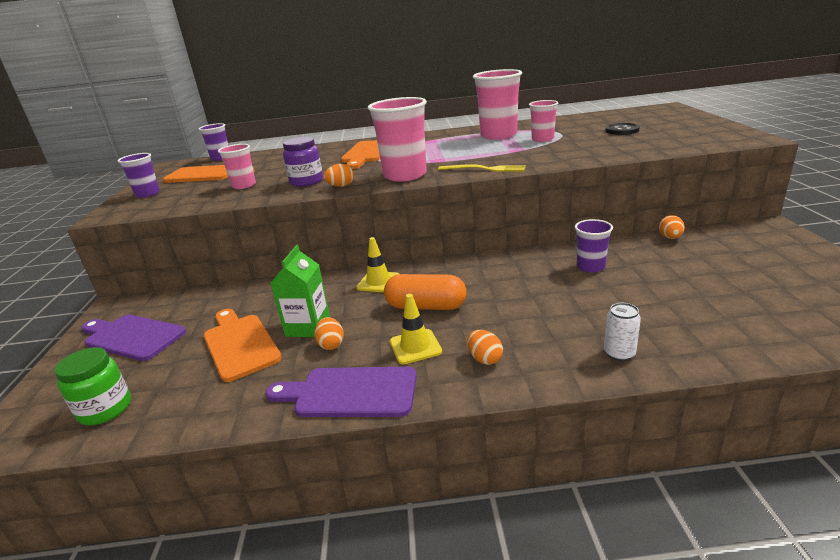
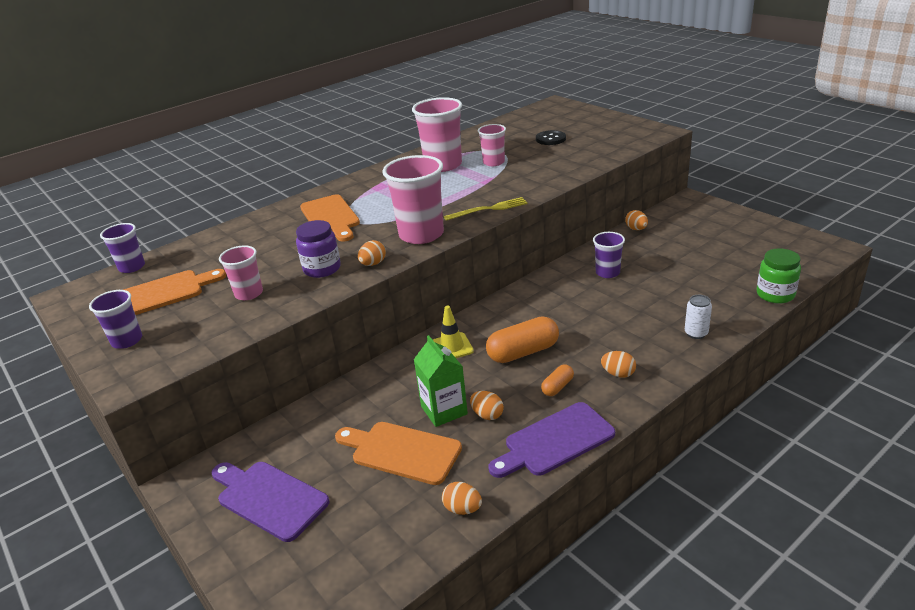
camera: 35 degrees left, 5 degrees up
(105, 409) = (359, 559): green jar -> green jar (775, 294)
(132, 337) = (269, 498): purple cutting board -> purple cutting board turned 45 degrees clockwise
(211, 411) = (462, 509): none -> orange egg
(415, 347) = (557, 387): yellow traffic cone -> orange capsule

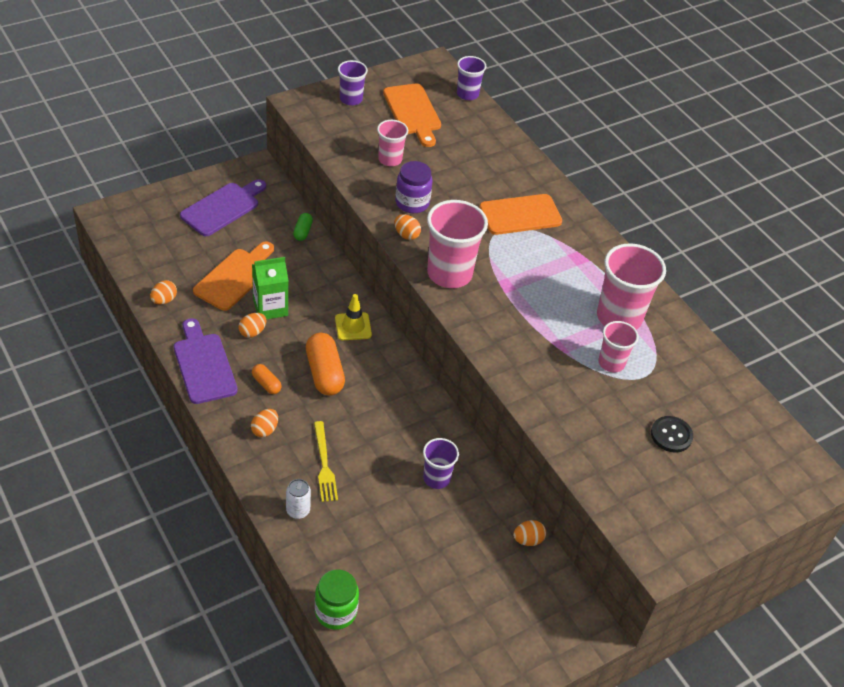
camera: 90 degrees right, 15 degrees up
(310, 413) = (303, 232): none -> green capsule
(489, 209) = (485, 332): yellow fork -> yellow fork (324, 464)

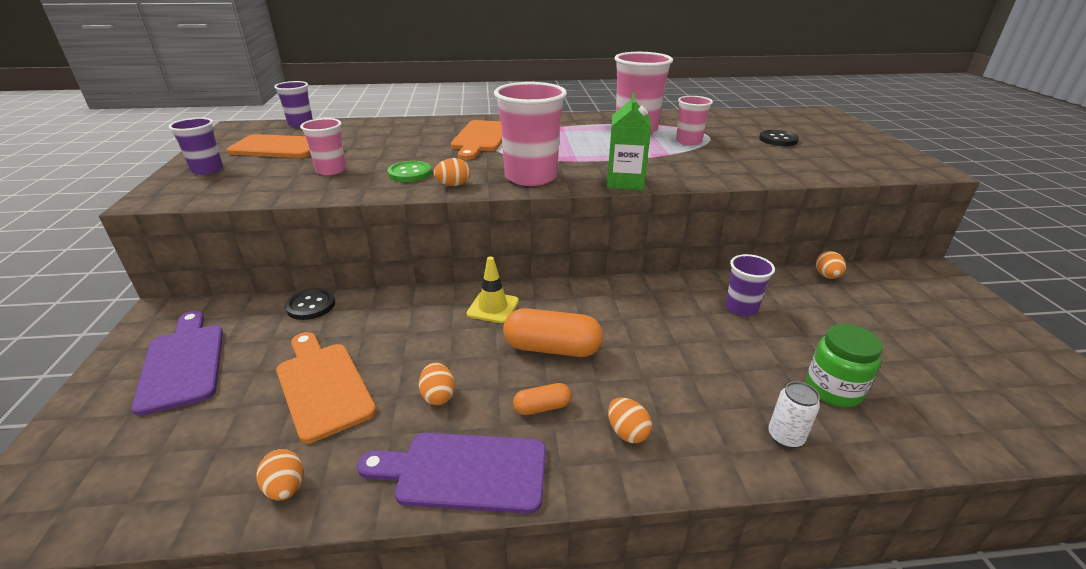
camera: 60 degrees left, 15 degrees down
(270, 307) = (408, 366): green carton -> green carton (625, 182)
(303, 232) = (311, 305): green capsule -> black button
(324, 464) = (705, 389): yellow fork -> none
(335, 611) = (966, 446): green jar -> green jar (833, 389)
(412, 203) = (410, 173): purple jar -> green button

